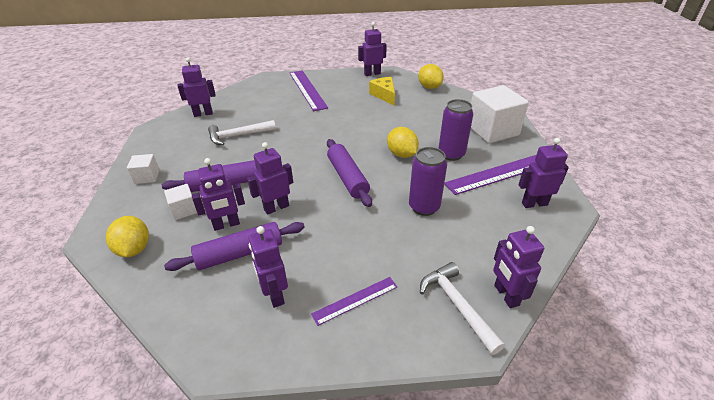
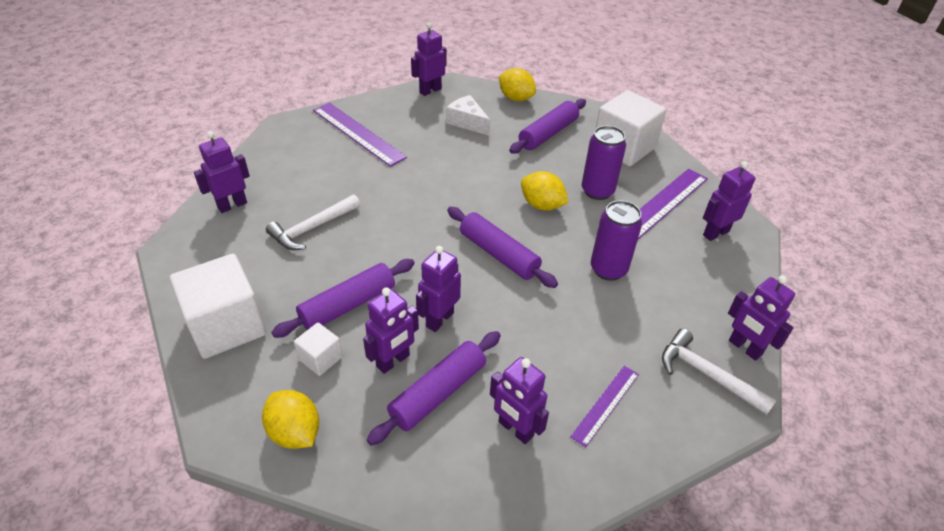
camera: 25 degrees left, 5 degrees up
(147, 177) = (226, 326): white cube -> white cube, size x2.07
(384, 95) = (467, 122): yellow cheese -> white cheese
(438, 112) = (548, 134): none -> purple rolling pin

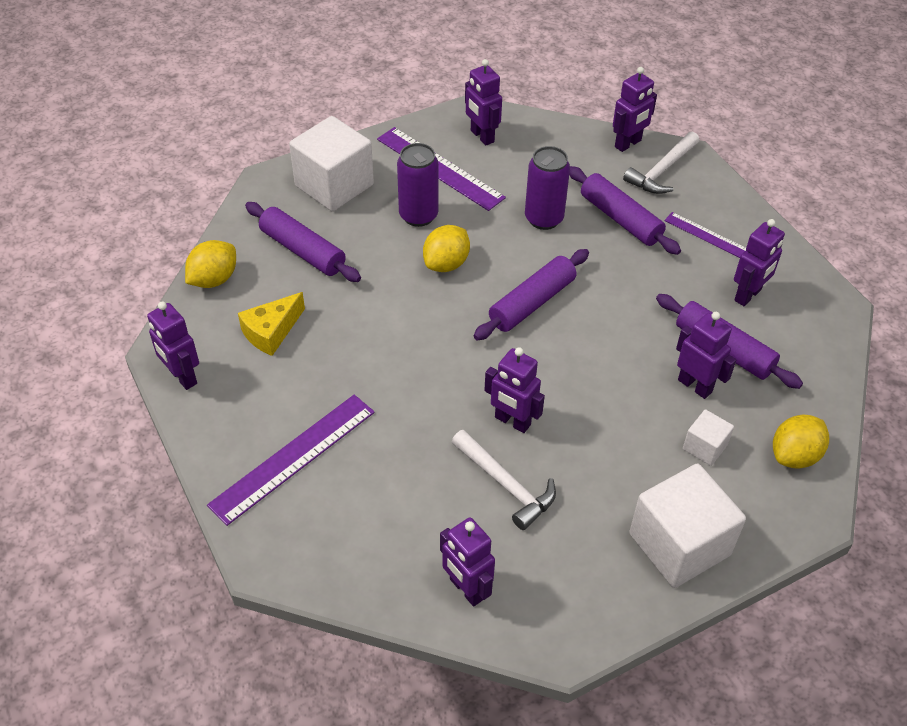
camera: 90 degrees left, 5 degrees up
(348, 305) = (628, 431): purple rolling pin -> purple rolling pin (620, 219)
(439, 319) = (634, 351): purple robot -> purple robot (512, 421)
(467, 122) = (271, 332): white cheese -> yellow cheese

